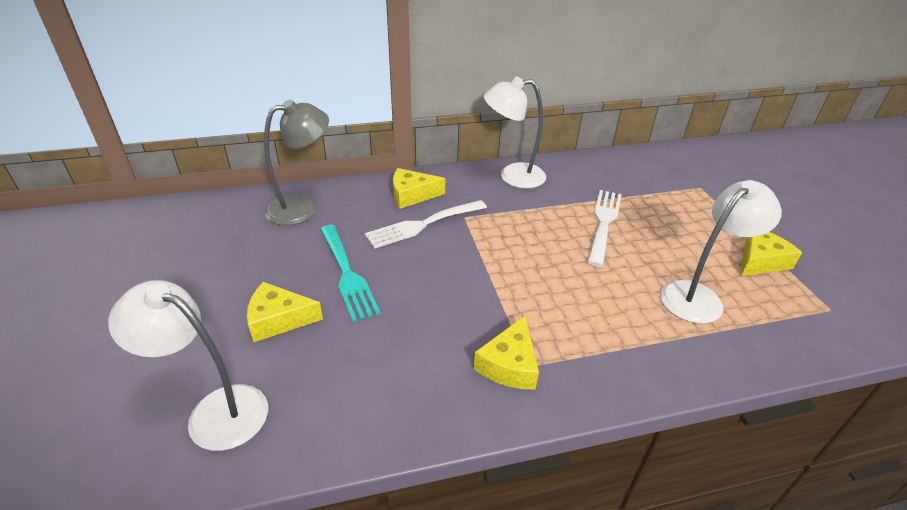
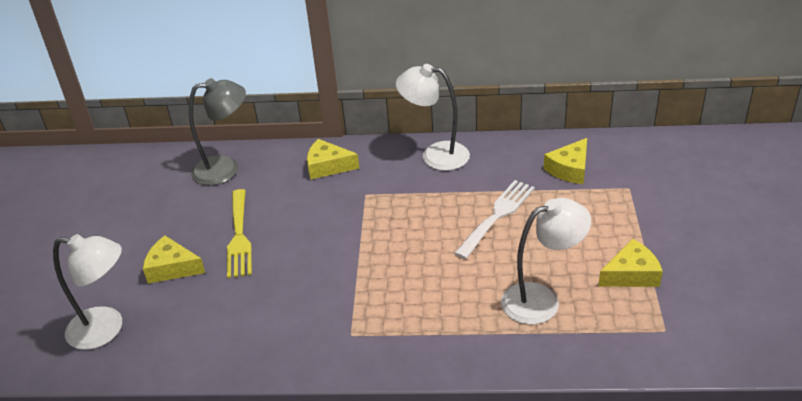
camera: 20 degrees right, 0 degrees up
(215, 410) = (106, 329): white lamp -> white lamp turned 150 degrees clockwise
(347, 274) = (239, 237): turquoise fork -> yellow fork
(422, 225) = (323, 198): white fork -> none
(509, 364) = (335, 331): yellow cheese -> yellow cheese (569, 169)

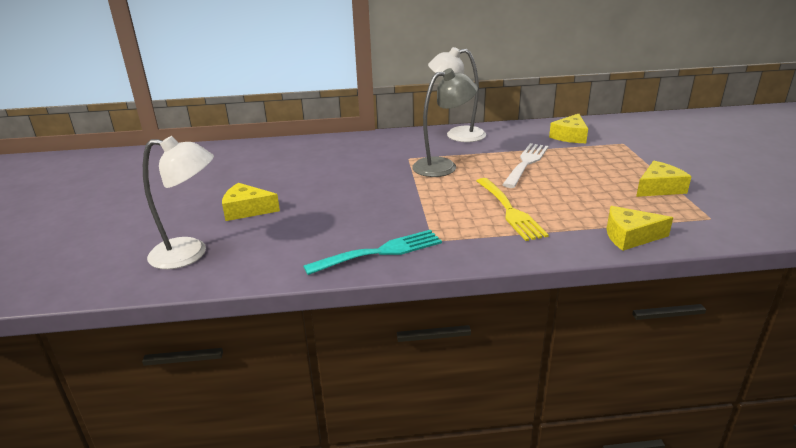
camera: 10 degrees left, 10 degrees down
(225, 169) = (280, 151): grey lamp -> grey lamp (443, 166)
(239, 237) = (305, 187): yellow fork -> yellow fork (510, 211)
(292, 346) = (380, 252): none -> turquoise fork
(327, 166) = (369, 145): yellow cheese -> yellow cheese (630, 236)
(541, 299) = (593, 207): white lamp -> none

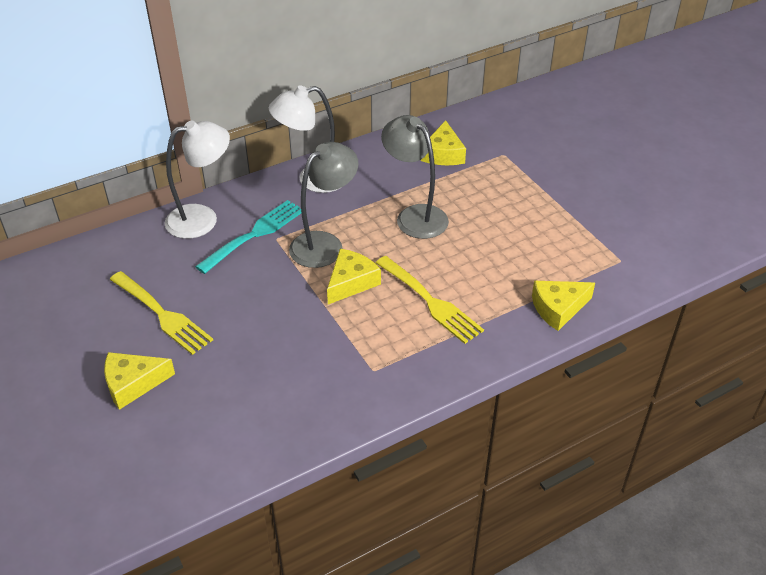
camera: 25 degrees left, 15 degrees up
(190, 253) = (114, 473): white lamp -> white lamp (202, 218)
(297, 180) = (162, 315): none -> yellow fork
(380, 252) = (328, 404): turquoise fork -> turquoise fork (255, 234)
(526, 163) = (415, 216): white fork -> grey lamp
(659, 188) = (562, 225): yellow cheese -> yellow cheese (351, 282)

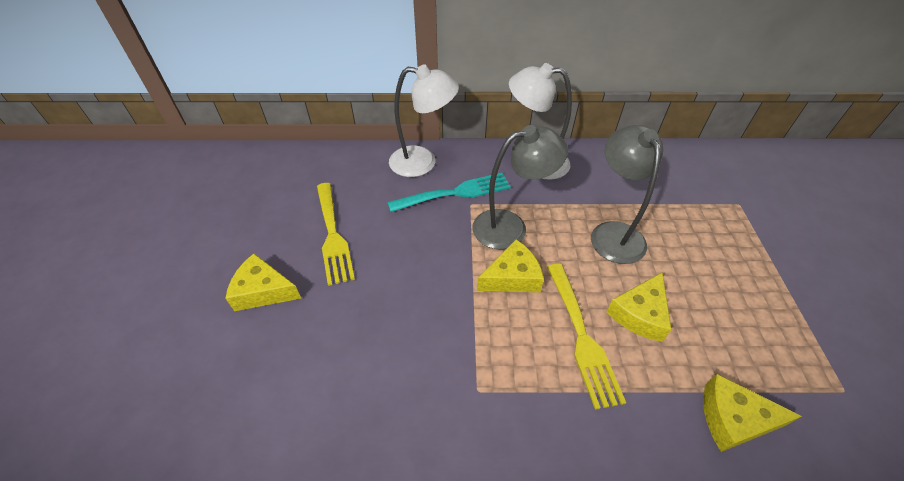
camera: 30 degrees right, 5 degrees up
(443, 154) = (673, 181): yellow cheese -> yellow cheese (639, 314)

